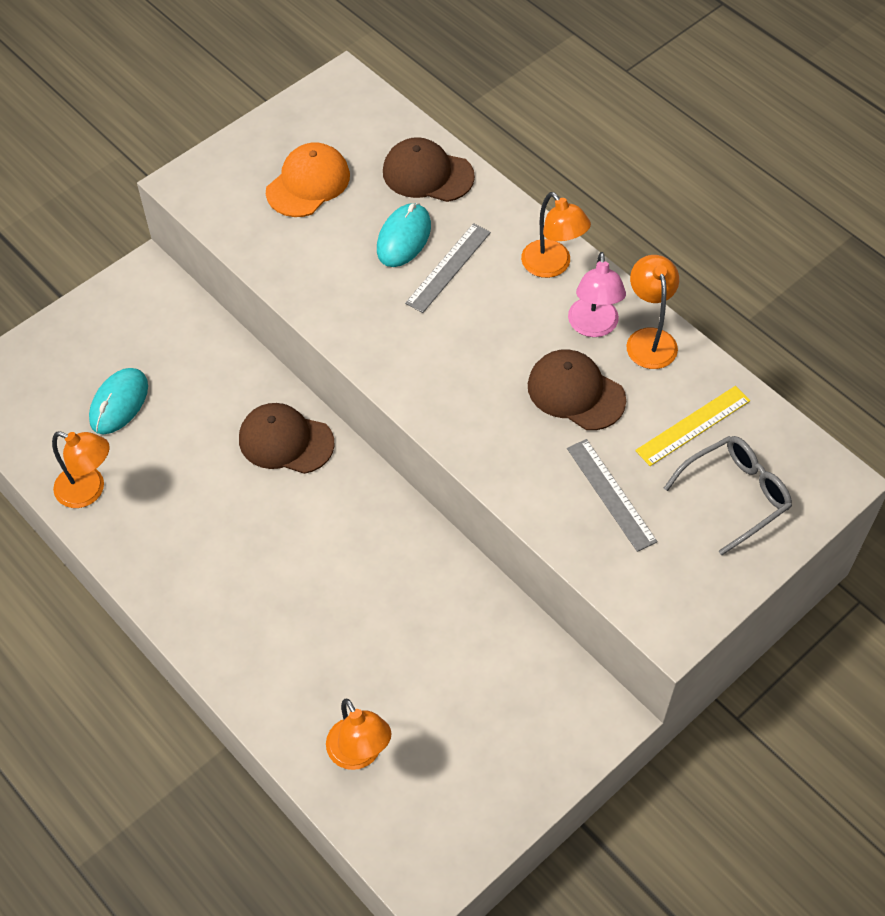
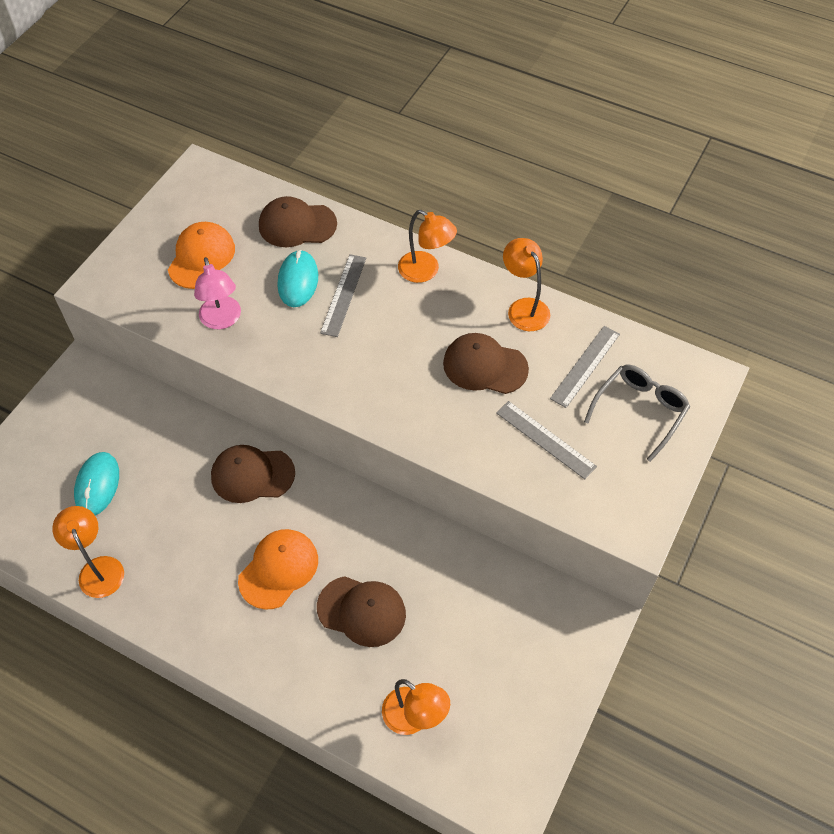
camera: 20 degrees left, 0 degrees up
(89, 491) = (98, 568): orange lamp -> orange lamp turned 120 degrees counterclockwise
(275, 551) = (278, 569): none -> orange cap
(347, 623) = (362, 611): none -> brown cap
(593, 327) = (477, 310): pink lamp -> pink lamp (222, 320)
(693, 426) = (585, 366): yellow ruler -> grey ruler

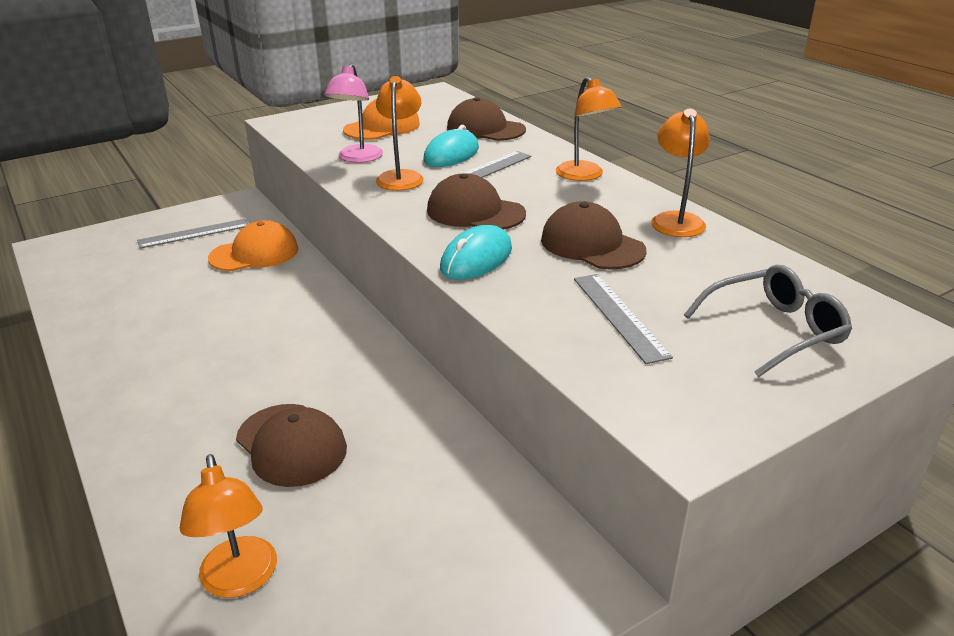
camera: 30 degrees right, 25 degrees down
(97, 485) = (165, 266): turquoise mouse -> turquoise mouse (476, 258)
(98, 568) = (95, 316): orange lamp -> orange lamp (401, 177)
(252, 475) = (300, 302): brown cap -> brown cap (475, 212)
(278, 569) = (246, 376): orange cap -> orange cap (254, 253)
(585, 366) = (722, 276): grey ruler -> grey ruler (194, 233)

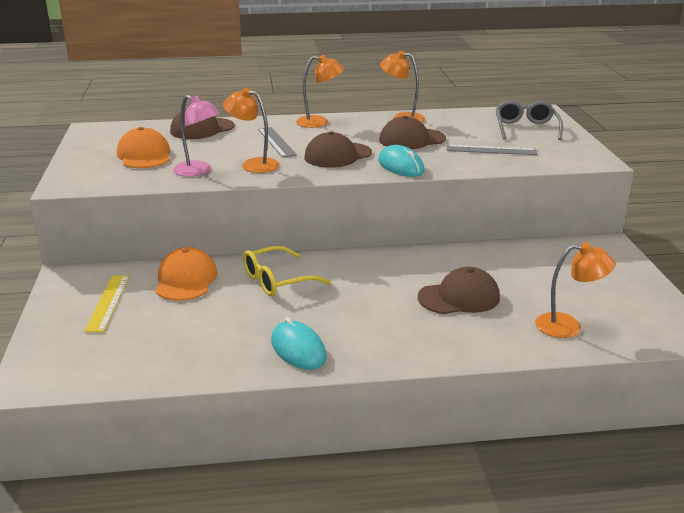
camera: 65 degrees left, 5 degrees down
(194, 233) = (108, 302): grey ruler -> yellow ruler
(276, 302) = (277, 281): none -> yellow glasses
(451, 154) = (234, 145): turquoise mouse -> turquoise mouse (298, 349)

